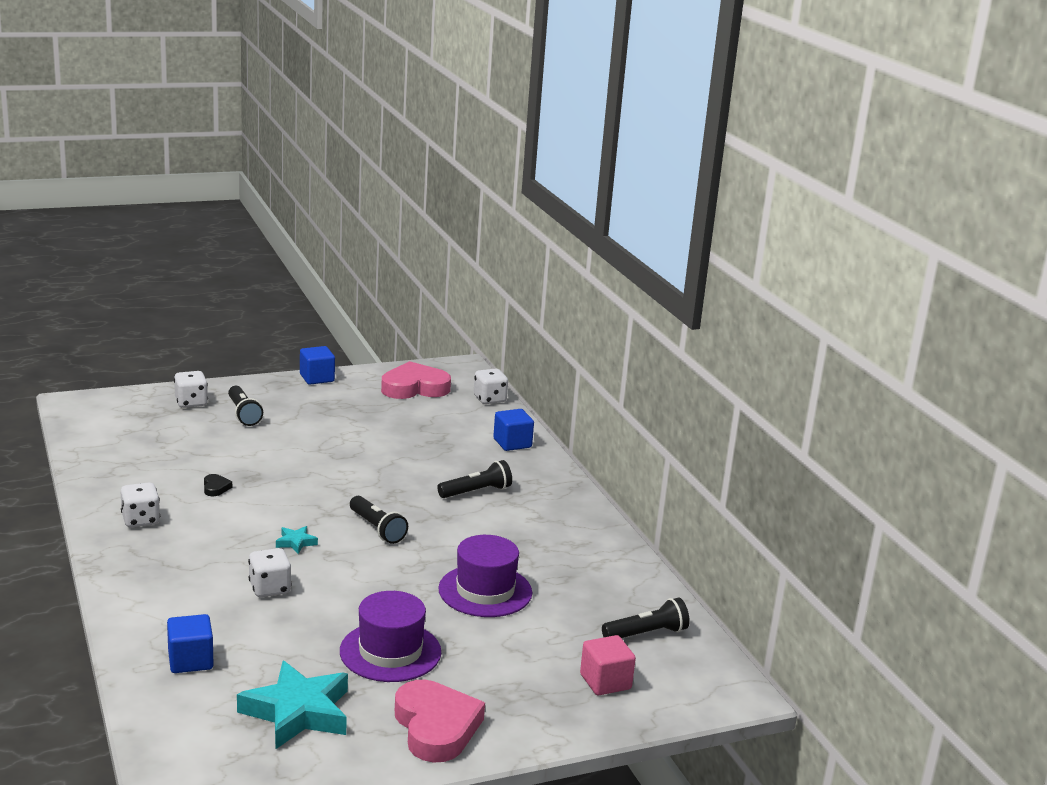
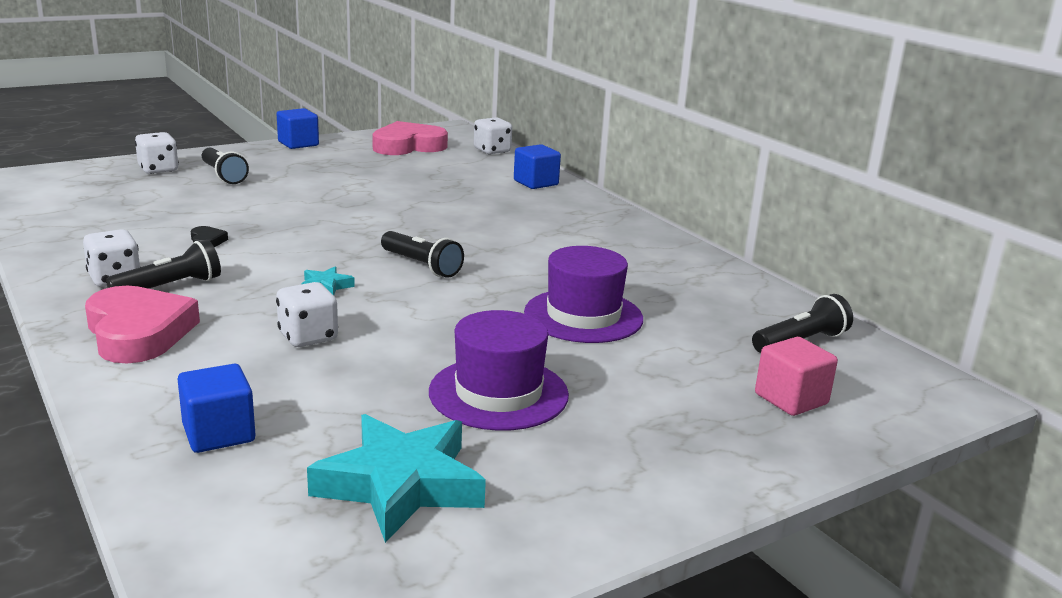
camera: 10 degrees left, 0 degrees up
(436, 727) = (607, 480): pink heart -> pink heart (138, 332)
(476, 492) = (520, 225): black flashlight -> black flashlight (170, 287)

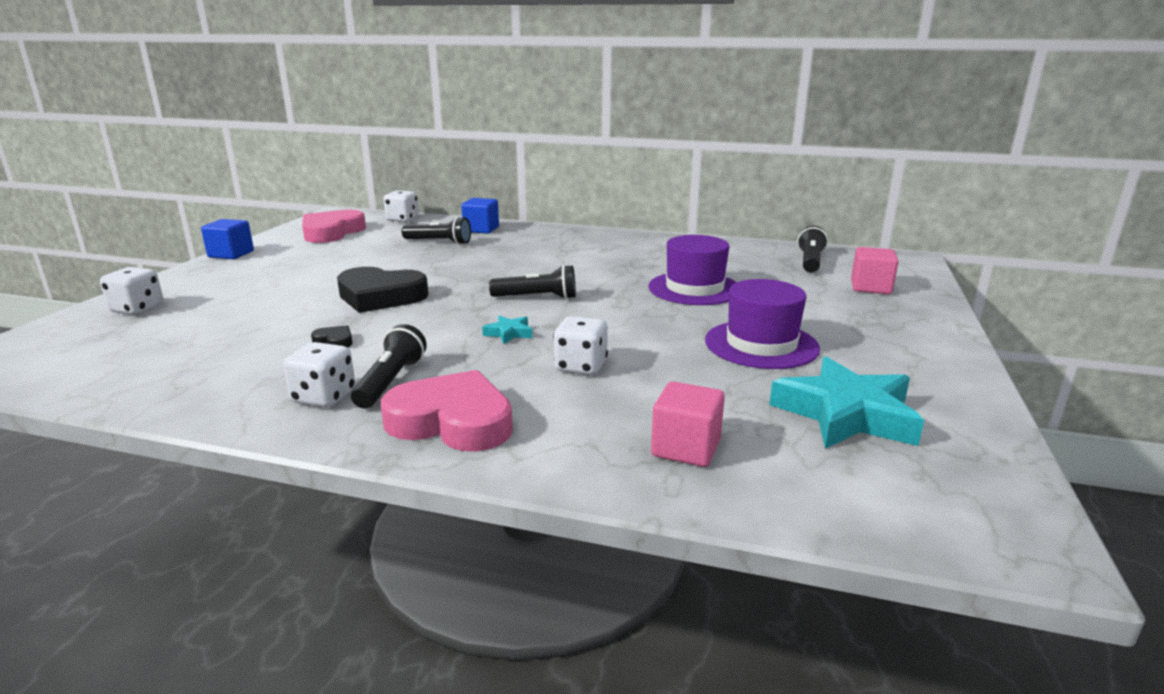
camera: 40 degrees left, 0 degrees up
(219, 433) = (686, 448): blue cube -> pink cube
(223, 175) = (220, 294): black flashlight -> black flashlight (439, 242)
(313, 217) = (380, 296): none -> black heart

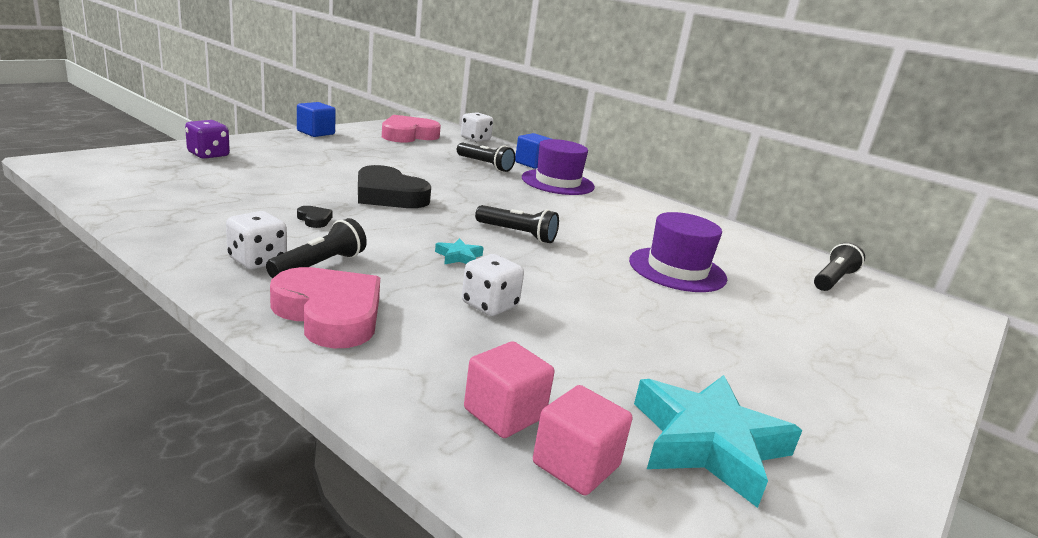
camera: 20 degrees right, 0 degrees up
(137, 309) = (208, 155): white dice -> purple dice
(761, 344) = (689, 343): purple hat -> purple hat (557, 182)
(870, 287) = (878, 326): pink cube -> pink cube (576, 465)

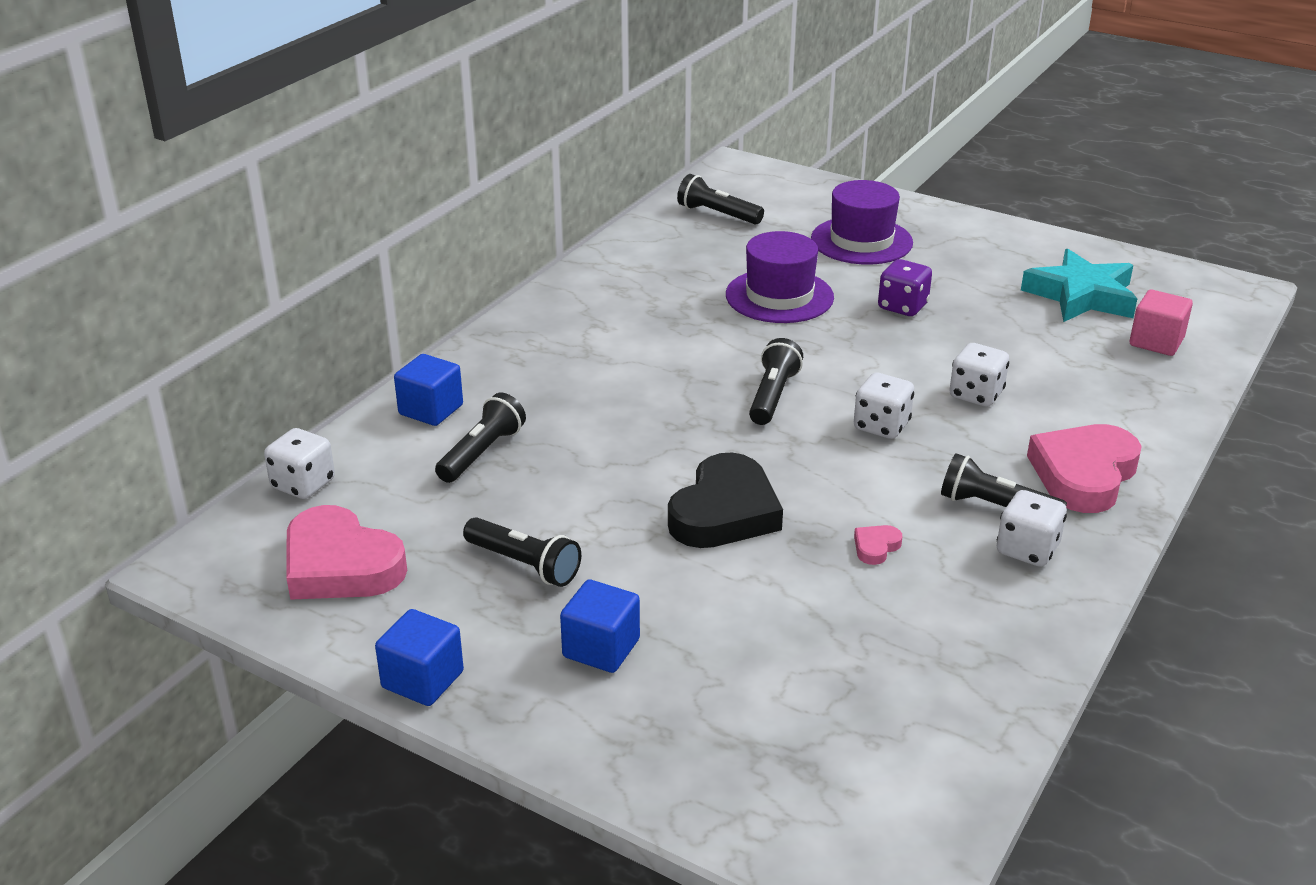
camera: 95 degrees left, 10 degrees up
(208, 155) = (695, 748): purple dice -> purple dice (902, 306)
(300, 155) = (601, 648): none -> blue cube
(314, 220) = (876, 547): black heart -> pink heart
(380, 156) = (524, 564): none -> black flashlight
(459, 257) = (881, 426): turquoise star -> white dice
(504, 413) = (1132, 371): pink cube -> none
(557, 182) = (519, 381): purple hat -> purple hat (861, 241)

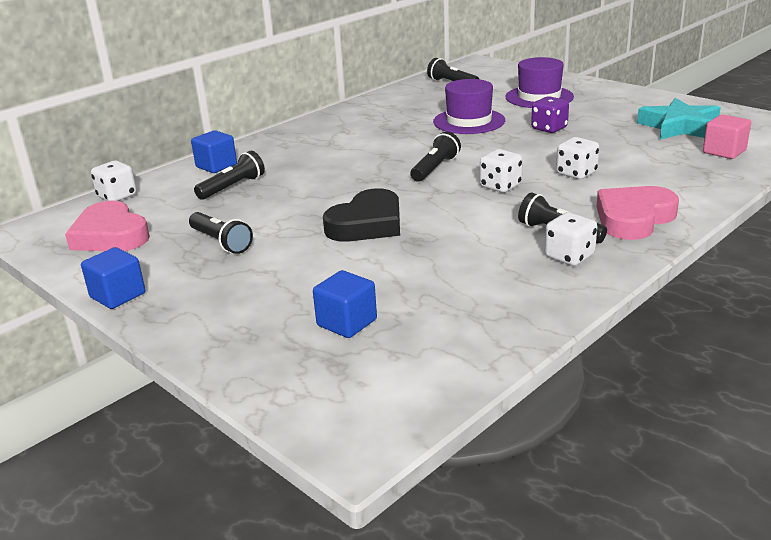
camera: 15 degrees right, 5 degrees down
(601, 648) = (241, 288): blue cube -> blue cube (347, 323)
(876, 547) = (460, 248): pink heart -> none

